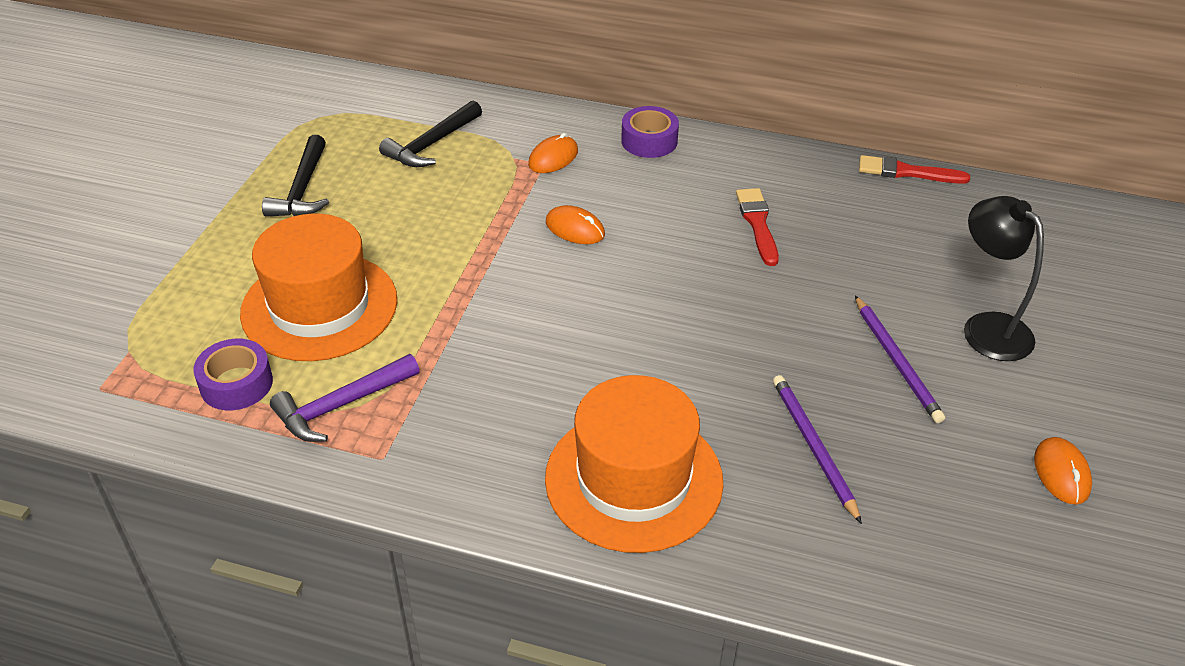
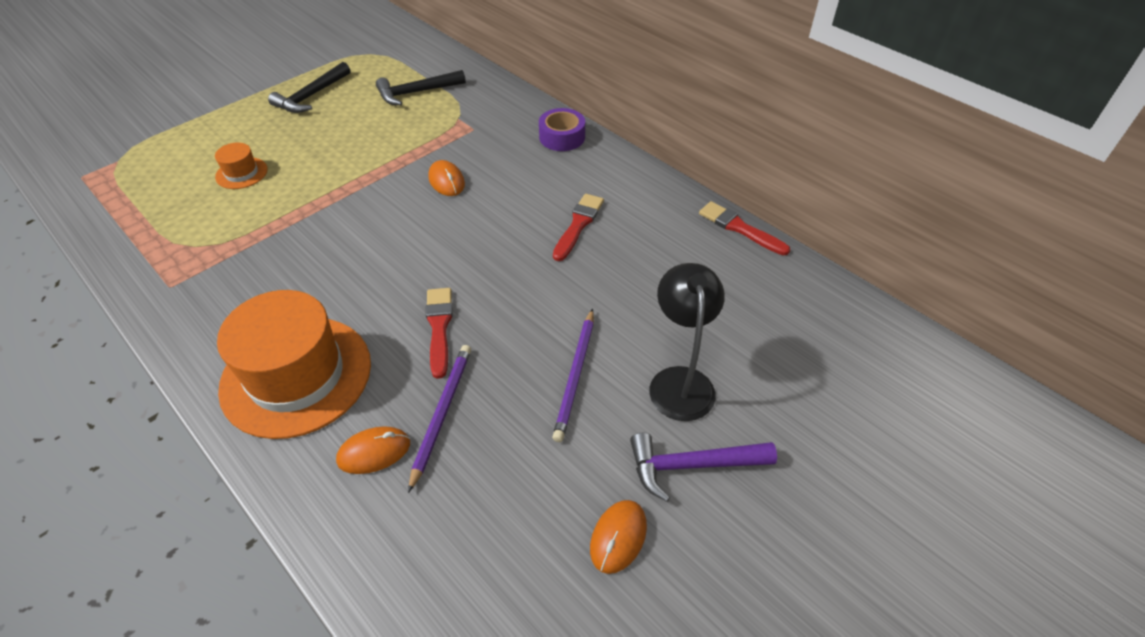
camera: 30 degrees right, 5 degrees up
(236, 383) = (147, 203): purple tape -> none
(319, 306) = (241, 173): orange hat -> orange hat, size x0.44
(341, 405) = (185, 242): purple hammer -> purple hammer (692, 465)
(553, 158) = (484, 127): orange mouse -> orange mouse (374, 452)
(727, 373) = (439, 327): none -> red brush

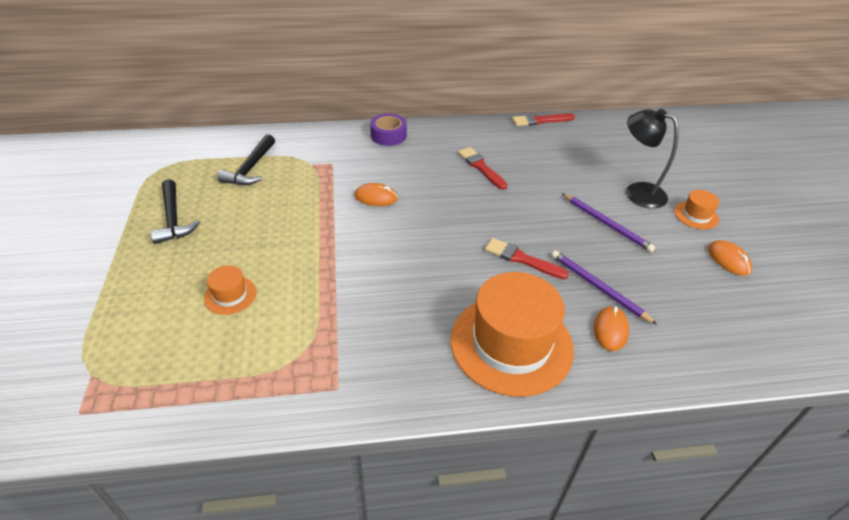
camera: 55 degrees left, 5 degrees down
(692, 465) = (696, 215): purple hammer -> orange hat

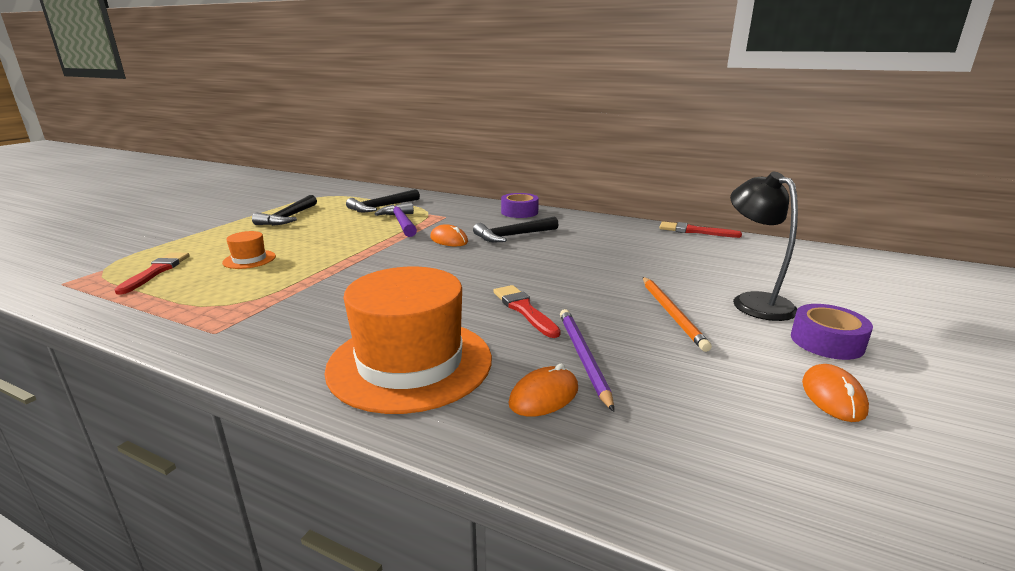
camera: 35 degrees right, 20 degrees down
(302, 187) = (401, 222): none -> purple hammer
(420, 173) = (513, 236): none -> black hammer
(481, 167) = (579, 245): red brush -> red brush (156, 271)
(606, 224) = (672, 314): purple pencil -> orange pencil
(696, 215) = (826, 342): orange hat -> purple tape

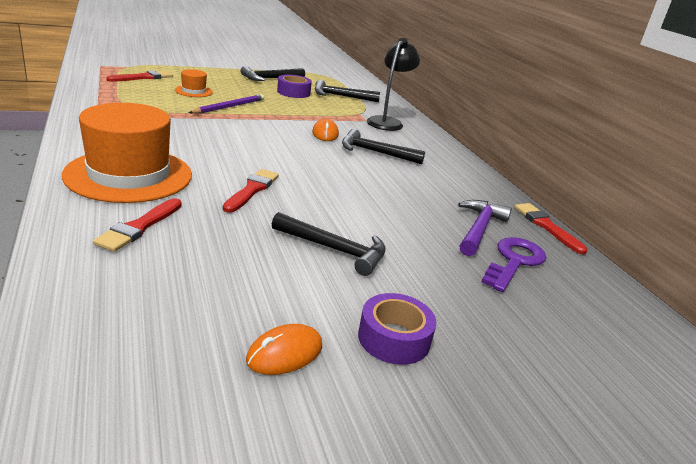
camera: 40 degrees right, 5 degrees up
(401, 222) = (326, 110): purple hammer -> purple hammer (479, 229)
(519, 212) = (429, 142): purple tape -> purple tape (293, 92)
(544, 396) = (139, 227): orange mouse -> red brush
(583, 357) = (209, 228): purple pencil -> purple pencil (229, 107)
(672, 314) = (334, 249): orange pencil -> black hammer
(737, 259) = (514, 261): none -> purple key
(754, 301) = (424, 286): black lamp -> black lamp (387, 122)

